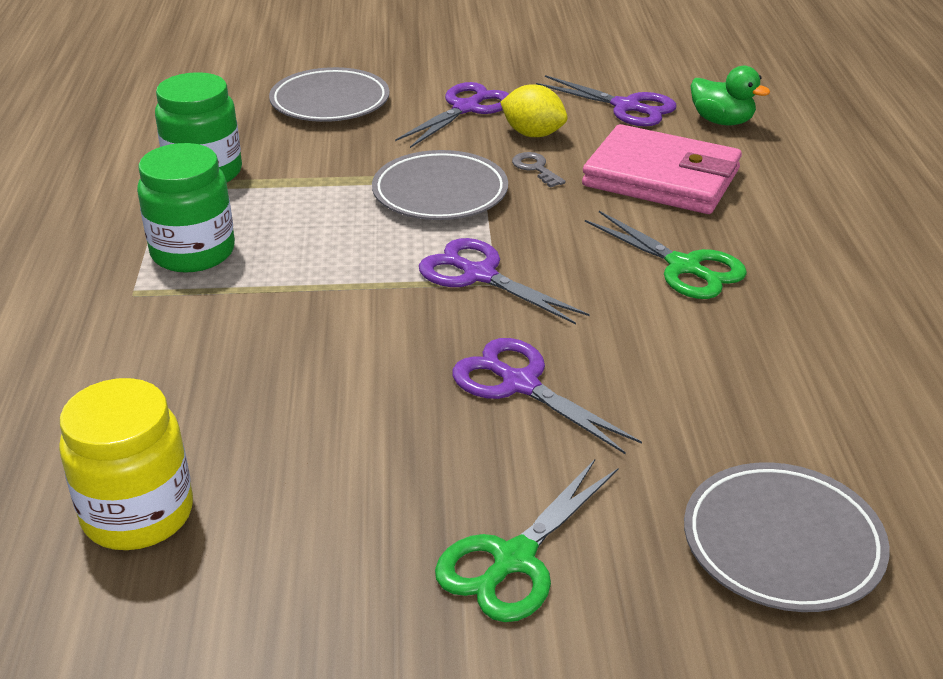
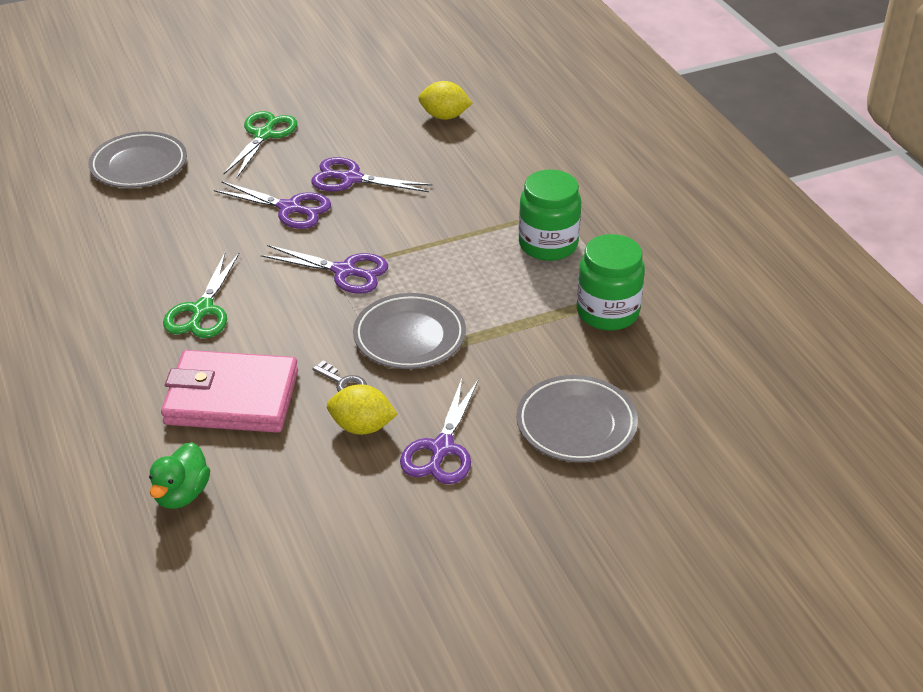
camera: 160 degrees right, 5 degrees up
(138, 514) = (444, 116): yellow jar -> yellow lemon
(626, 107) = (283, 493): purple scissors -> purple scissors (351, 179)
(684, 267) = (202, 310): green scissors -> green scissors turned 105 degrees counterclockwise
(722, 121) = (181, 494): green duck -> green duck turned 90 degrees counterclockwise

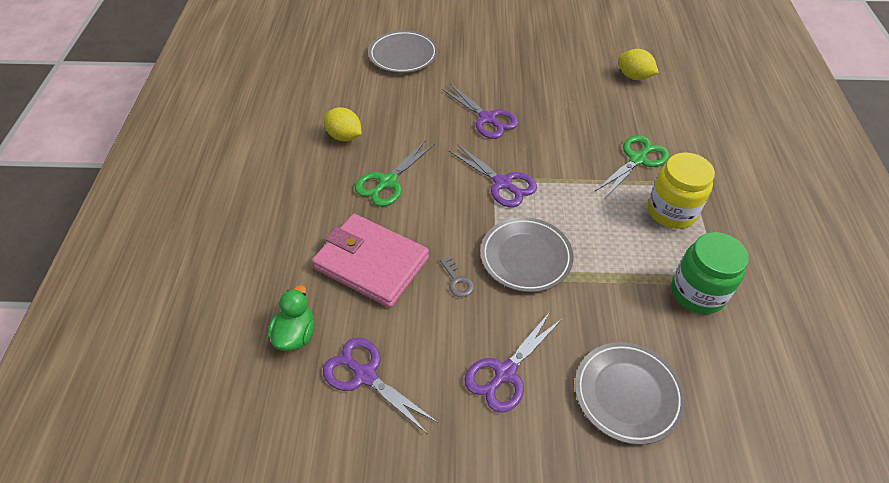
camera: 25 degrees right, 10 degrees up
(181, 494) = (296, 334): green duck -> green duck turned 150 degrees clockwise
(264, 135) = (497, 56): green scissors -> green scissors (637, 159)
(351, 179) = (542, 108): purple scissors -> purple scissors (365, 375)
(362, 427) = (452, 327): yellow lemon -> yellow lemon (344, 136)
(548, 245) = (671, 211): green jar -> yellow jar

